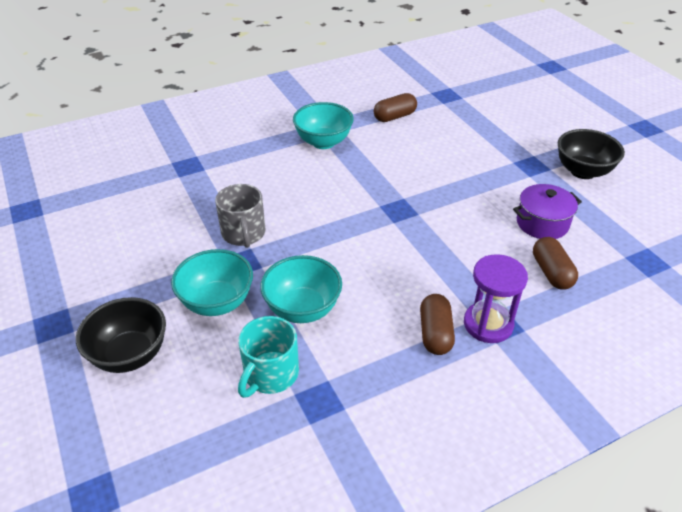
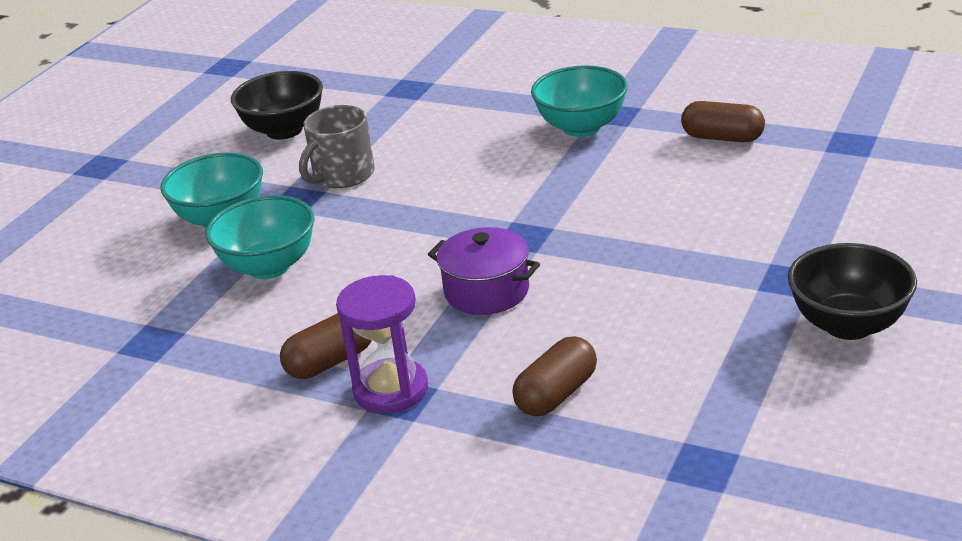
camera: 55 degrees right, 10 degrees down
(130, 355) = (104, 219): black bowl -> black bowl (284, 130)
(270, 374) = (157, 297): turquoise mug -> none
(542, 223) = (657, 344): purple pot -> purple pot (486, 291)

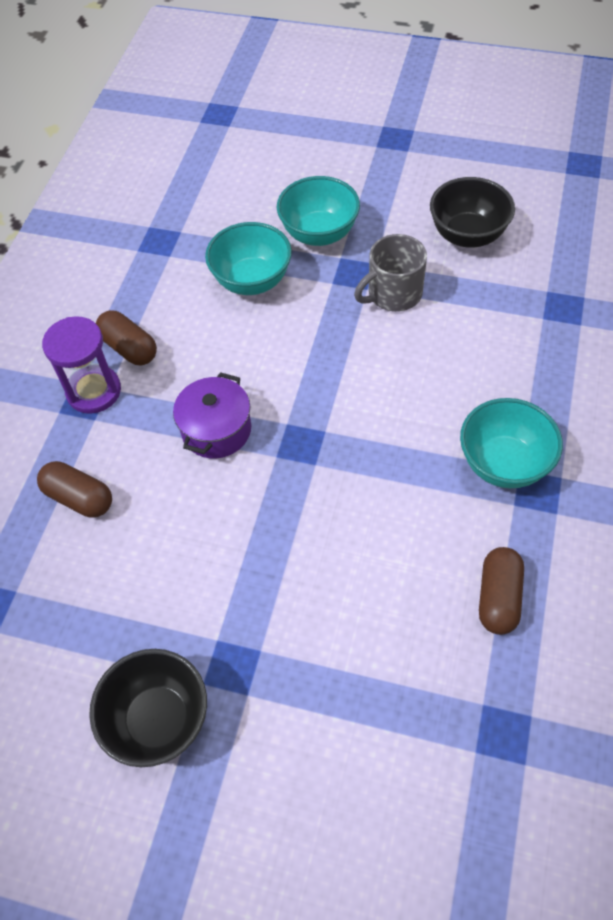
camera: 80 degrees right, 25 degrees up
(342, 175) = (393, 294): grey mug -> grey mug turned 60 degrees counterclockwise

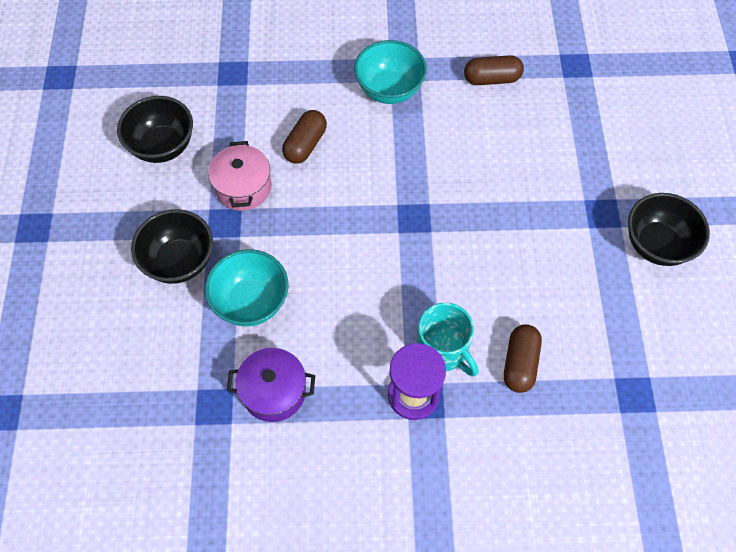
camera: 110 degrees left, 5 degrees up
(129, 348) = (357, 383): brown capsule -> brown capsule (305, 144)
(129, 430) = (443, 349): none -> turquoise mug
(216, 430) = (421, 281): purple pot -> purple pot (274, 391)
(319, 233) = (180, 261): turquoise bowl -> black bowl
(393, 294) = (243, 187): grey mug -> pink pot

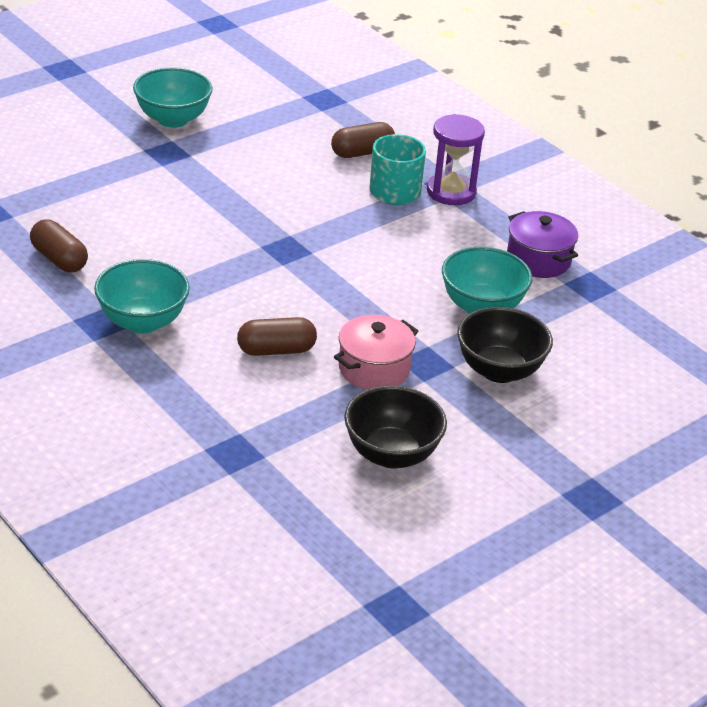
camera: 130 degrees left, 25 degrees down
(656, 245) = (173, 119): black bowl -> turquoise bowl

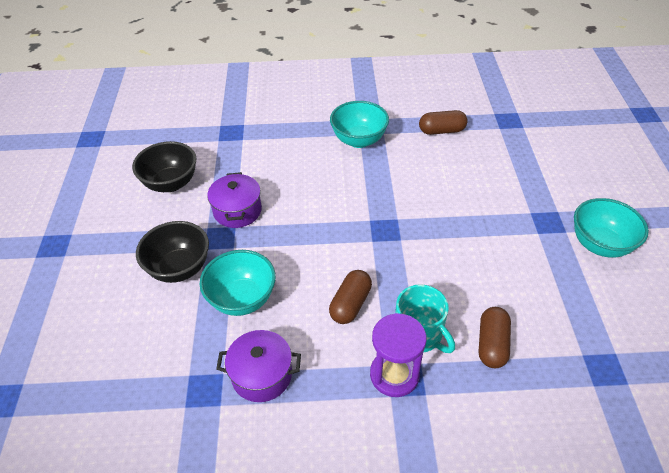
camera: 130 degrees right, 10 degrees up
(276, 350) = (290, 179): brown capsule -> brown capsule (350, 304)
(374, 369) = (237, 211): pink pot -> purple pot

